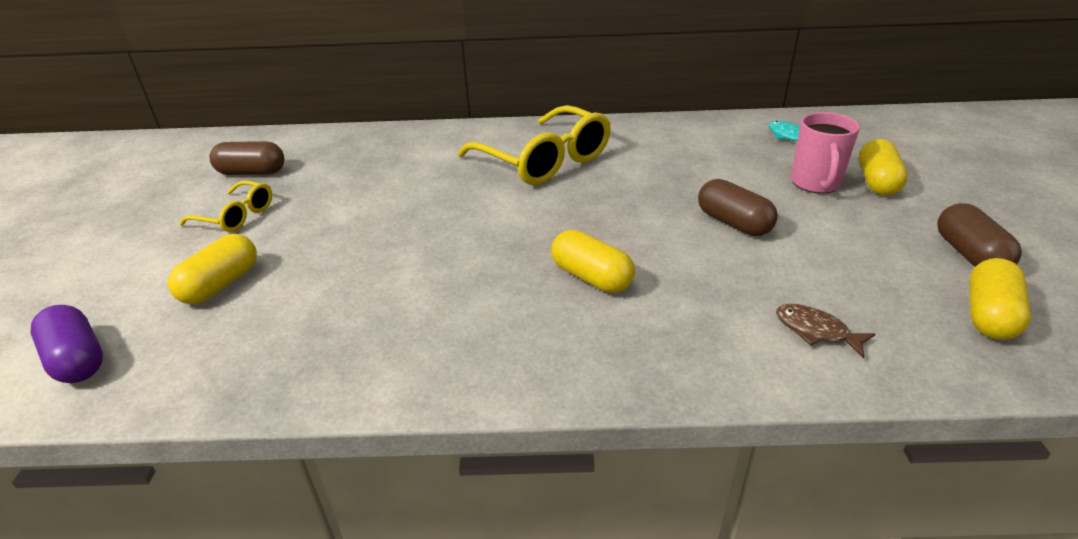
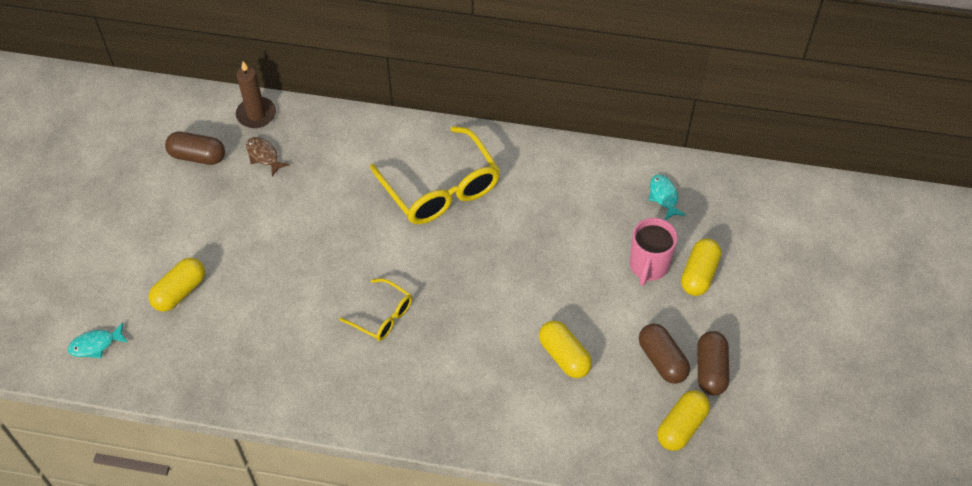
camera: 10 degrees right, 20 degrees up
(77, 360) = (96, 345): purple capsule -> turquoise fish
(236, 216) = (187, 214): yellow glasses -> yellow glasses (382, 316)
(321, 138) = (256, 114): none -> brown candle
(591, 277) = (434, 337): yellow capsule -> yellow capsule (564, 356)
(733, 223) = (560, 301): brown capsule -> brown capsule (662, 360)
(816, 331) = (561, 416): brown fish -> brown fish (264, 156)

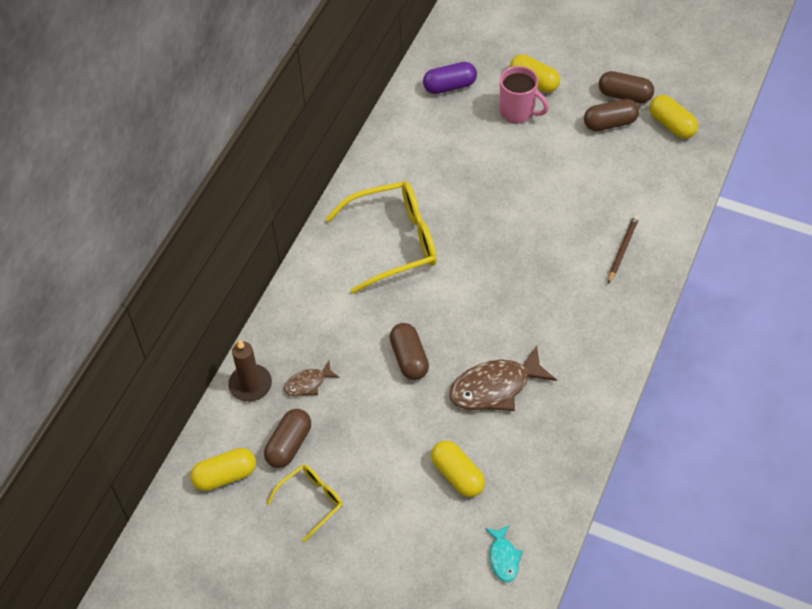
camera: 75 degrees left, 0 degrees up
(282, 306) = (495, 387): none -> brown fish
(304, 228) = (409, 358): none -> brown capsule
(382, 316) = (524, 308): yellow glasses -> yellow glasses (311, 501)
(481, 398) = (623, 249): none -> brown pencil
(564, 356) = (593, 185): yellow capsule -> yellow capsule (225, 476)
(664, 197) = (450, 86): turquoise fish -> purple capsule

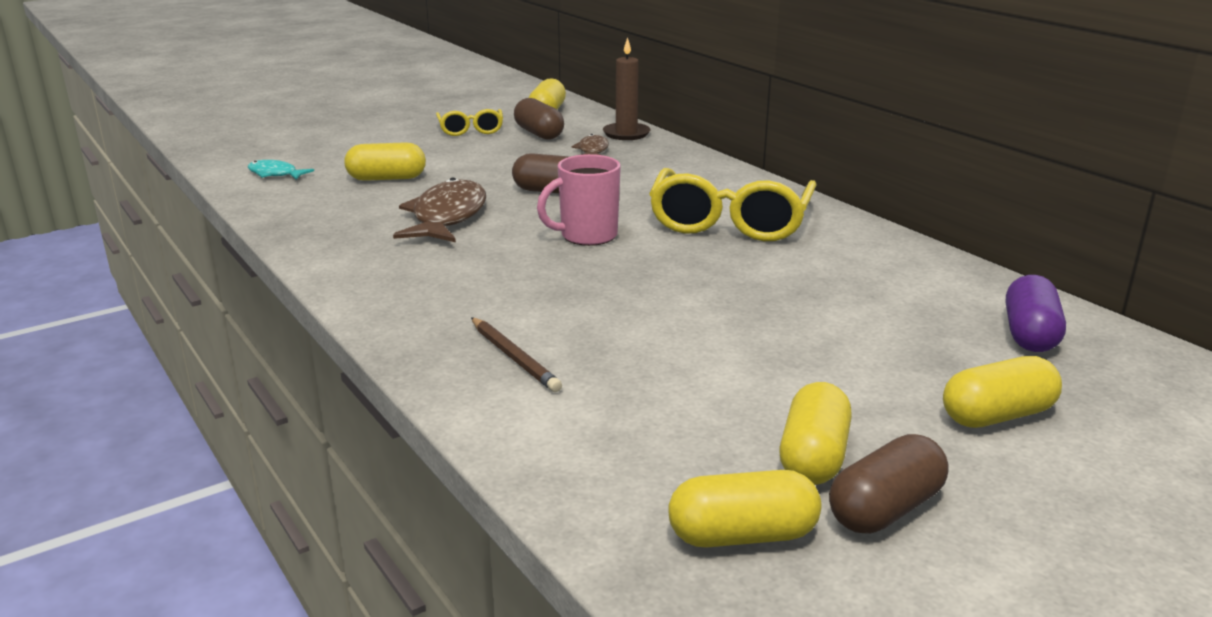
camera: 120 degrees right, 30 degrees down
(518, 112) = (919, 373): pink mug -> pink mug (587, 236)
(610, 123) = (813, 457): brown capsule -> yellow capsule

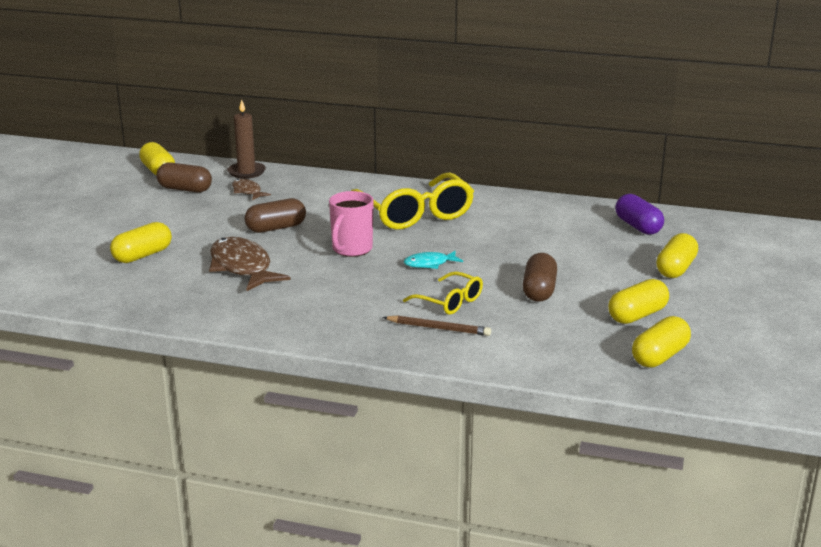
camera: 40 degrees left, 0 degrees up
(275, 174) = (47, 280): turquoise fish -> turquoise fish (429, 264)
(470, 130) = (128, 201): yellow glasses -> yellow glasses (449, 302)
(813, 457) = (637, 315): yellow capsule -> yellow capsule turned 75 degrees clockwise
(885, 509) = (691, 323): brown capsule -> brown capsule (539, 290)

